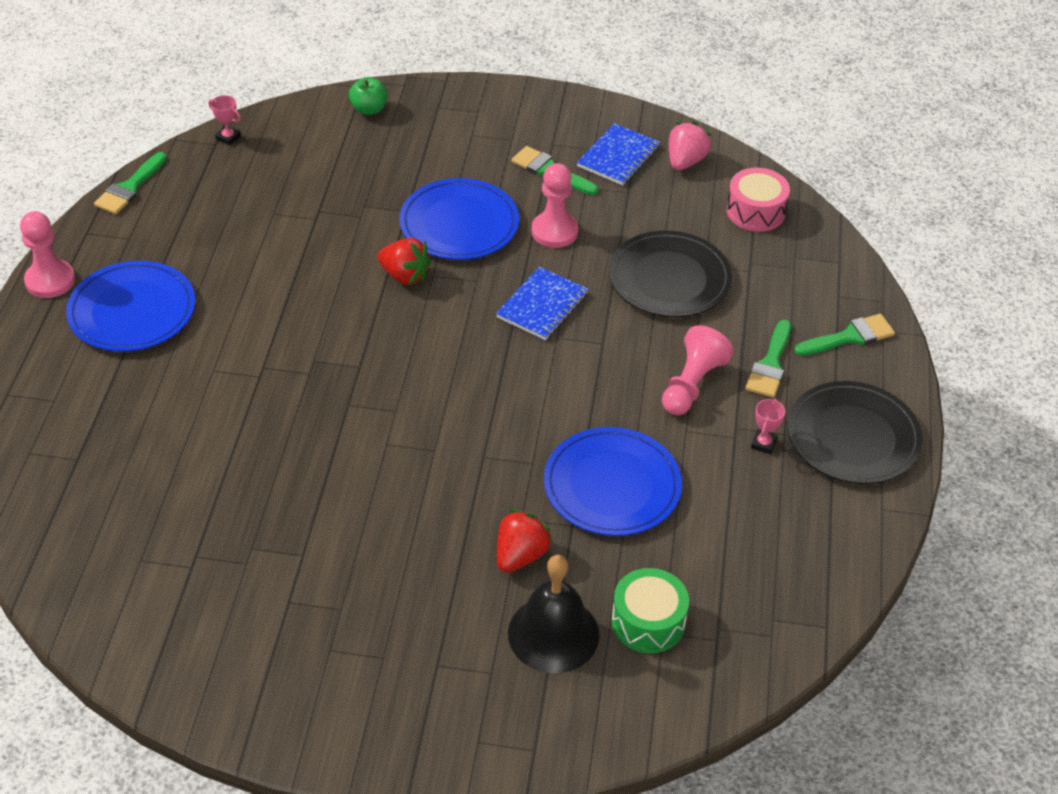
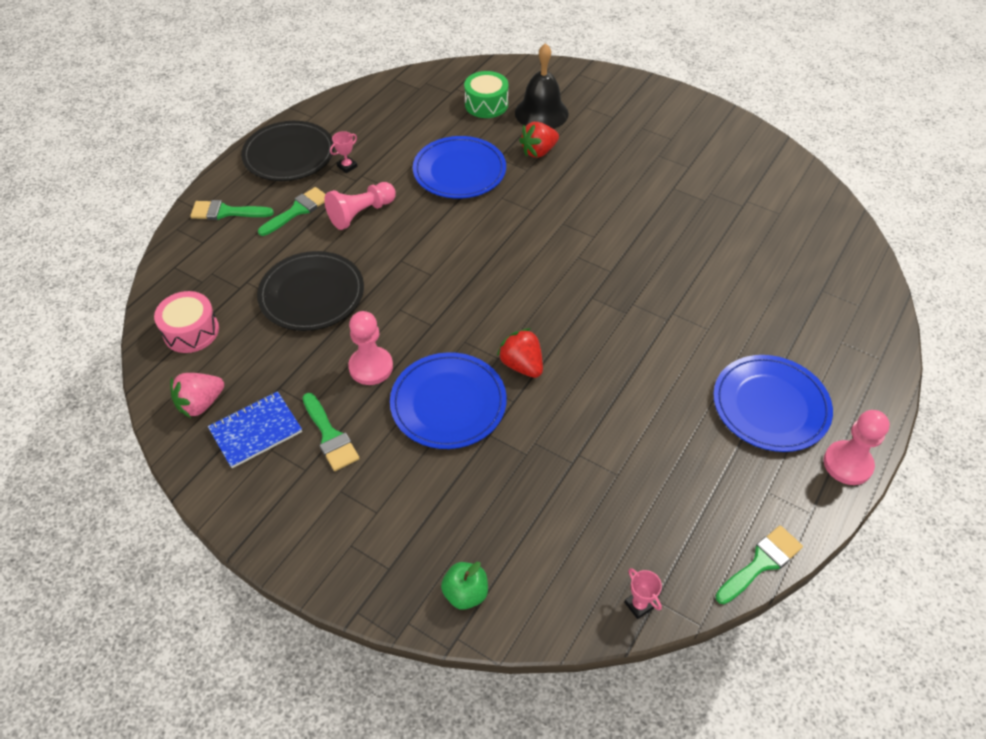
camera: 155 degrees left, 5 degrees up
(542, 306) = (425, 303): blue notebook -> none

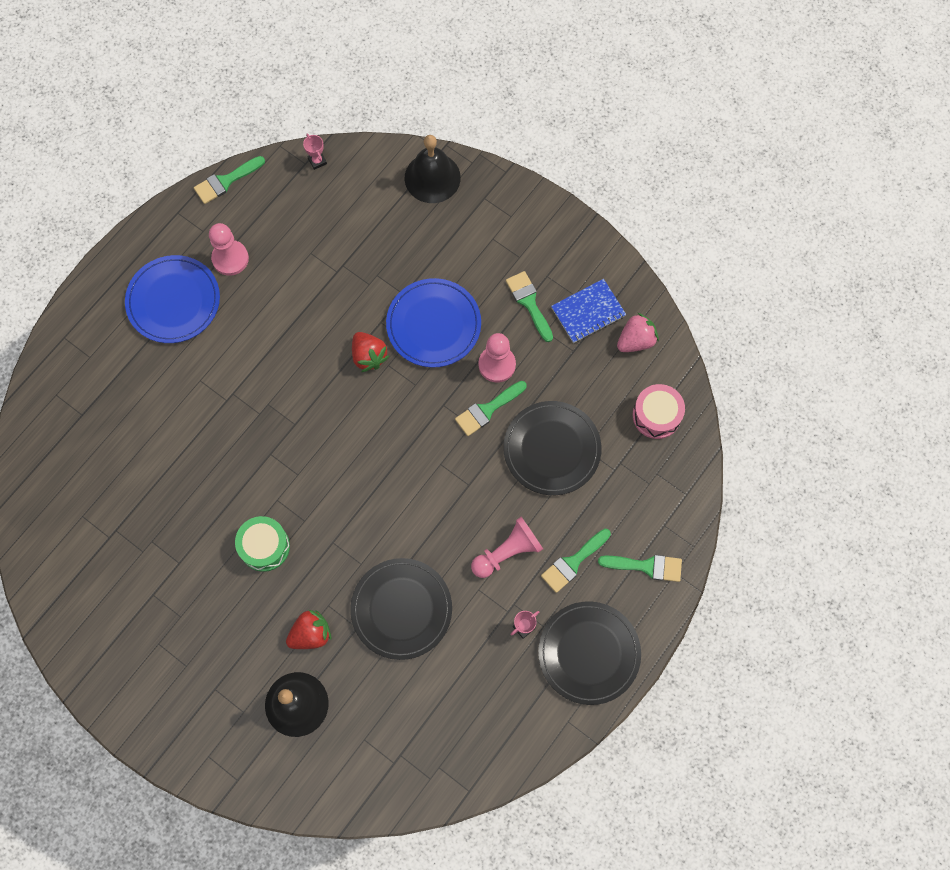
camera: 175 degrees left, 20 degrees up
(381, 324) = (487, 410): none -> green brush
(459, 171) = (401, 609): blue plate -> black plate
(465, 593) = (432, 177): green apple -> black bell
(486, 104) = (359, 727): green drum -> green drum (264, 546)
(847, 464) = (134, 247): pink pawn -> pink pawn (230, 258)

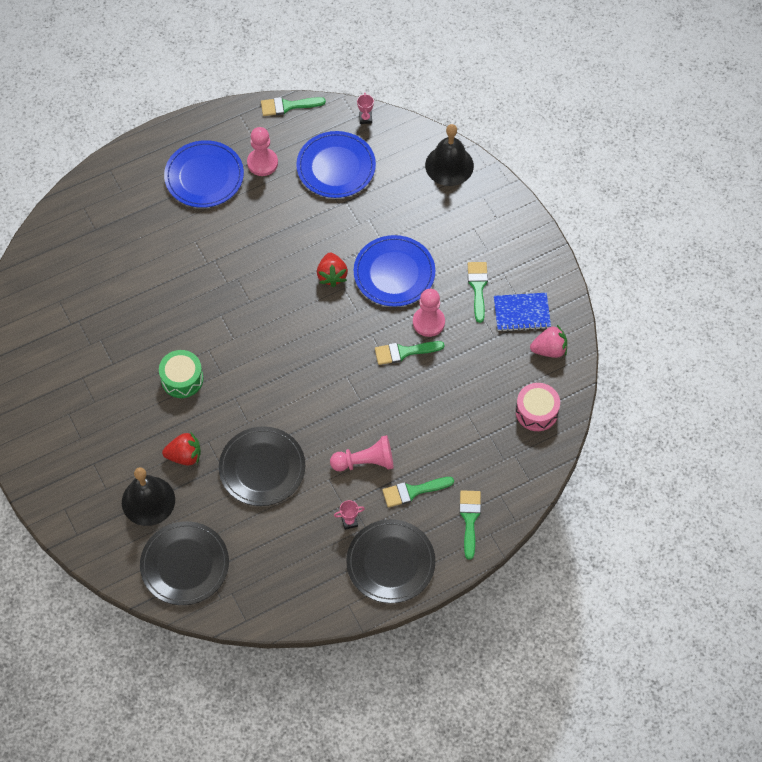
camera: 25 degrees right, 10 degrees down
(312, 230) = (336, 167): none -> blue plate
(552, 449) = (439, 402): black plate -> black plate (185, 565)
(646, 566) = (469, 519): green brush -> green brush turned 120 degrees counterclockwise

